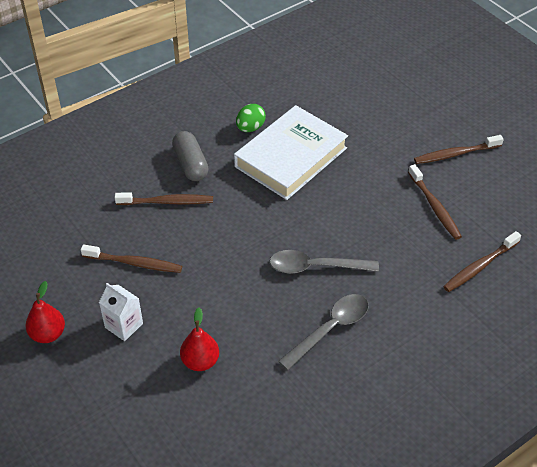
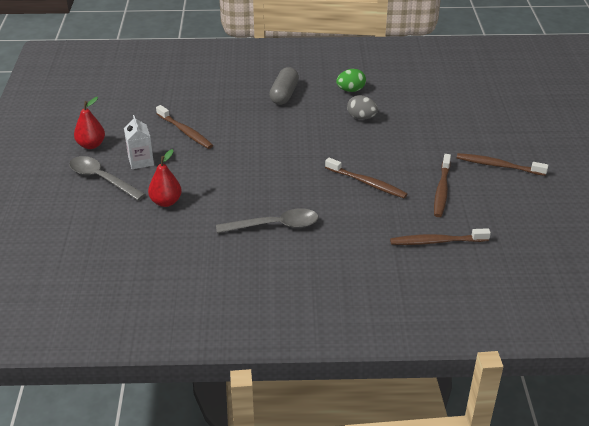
camera: 35 degrees right, 10 degrees down
(167, 202) = (244, 108): brown toothbrush -> brown toothbrush (367, 183)
(291, 157) = (361, 118): white book -> grey egg
(315, 267) = (306, 186): grey spoon -> grey spoon (101, 179)

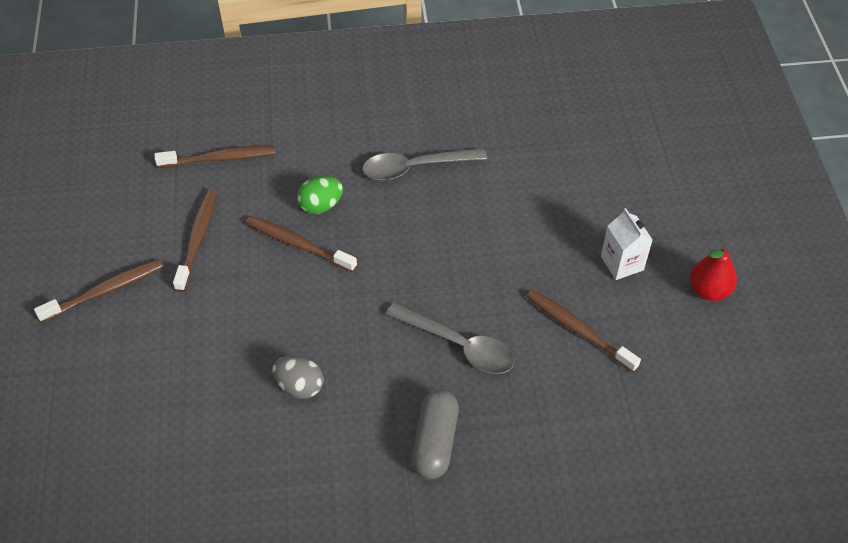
camera: 175 degrees right, 15 degrees up
(101, 179) = (661, 226): grey spoon -> grey spoon (459, 345)
(166, 202) = (560, 194): red pear -> none
(350, 90) = (316, 464): green egg -> green egg (321, 206)
(498, 166) = (105, 291): brown toothbrush -> brown toothbrush turned 45 degrees counterclockwise

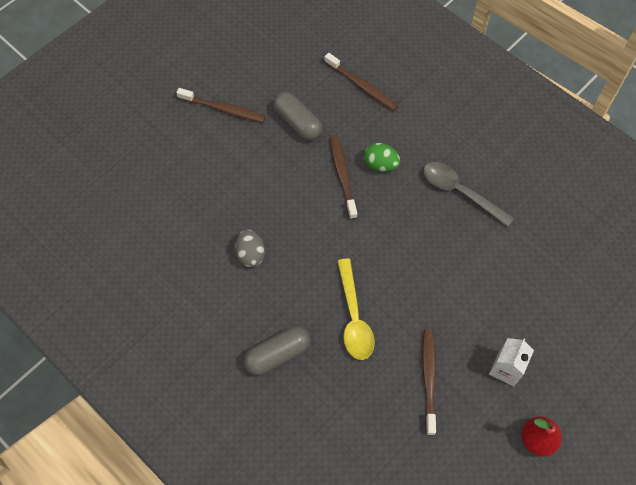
camera: 50 degrees right, 10 degrees up
(197, 238) = (297, 123): brown toothbrush -> grey capsule
(459, 345) = (354, 317): grey spoon -> yellow spoon

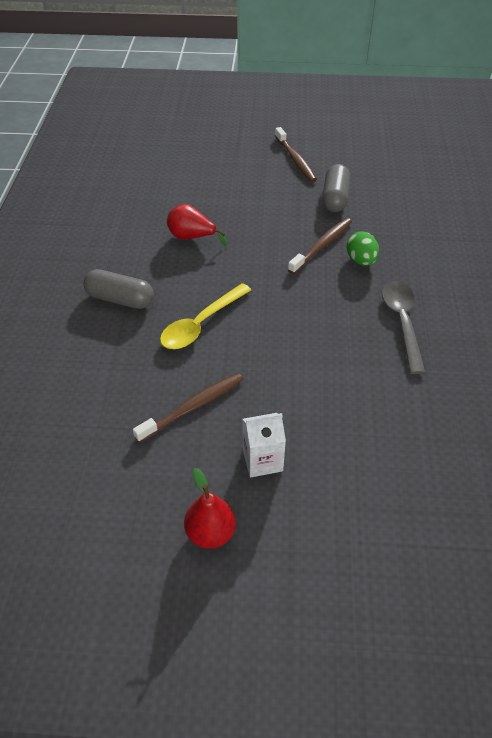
camera: 50 degrees right, 15 degrees down
(251, 254) = (192, 237): grey egg -> red pear
(362, 86) = (416, 211): brown toothbrush -> none

